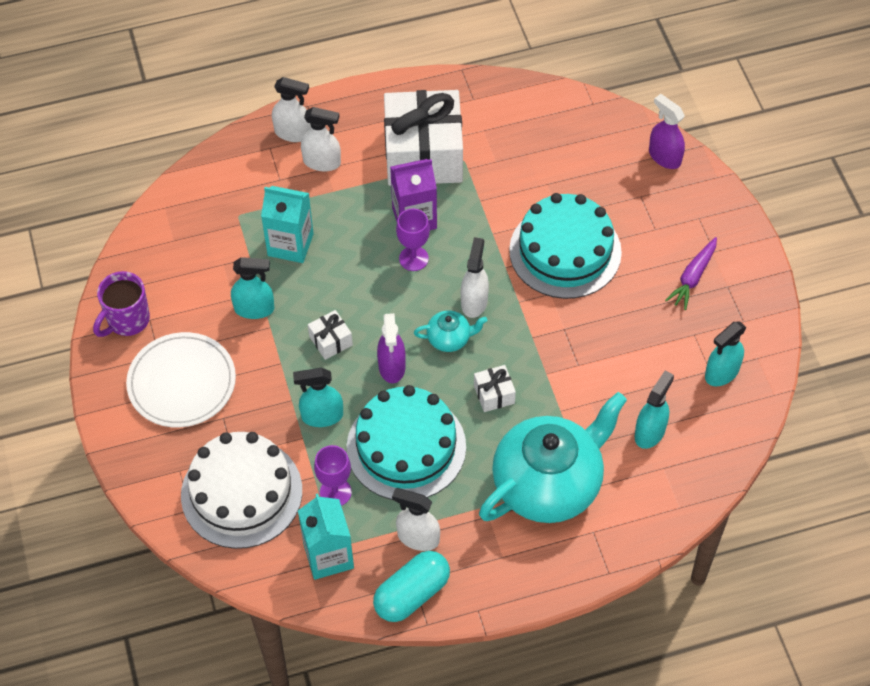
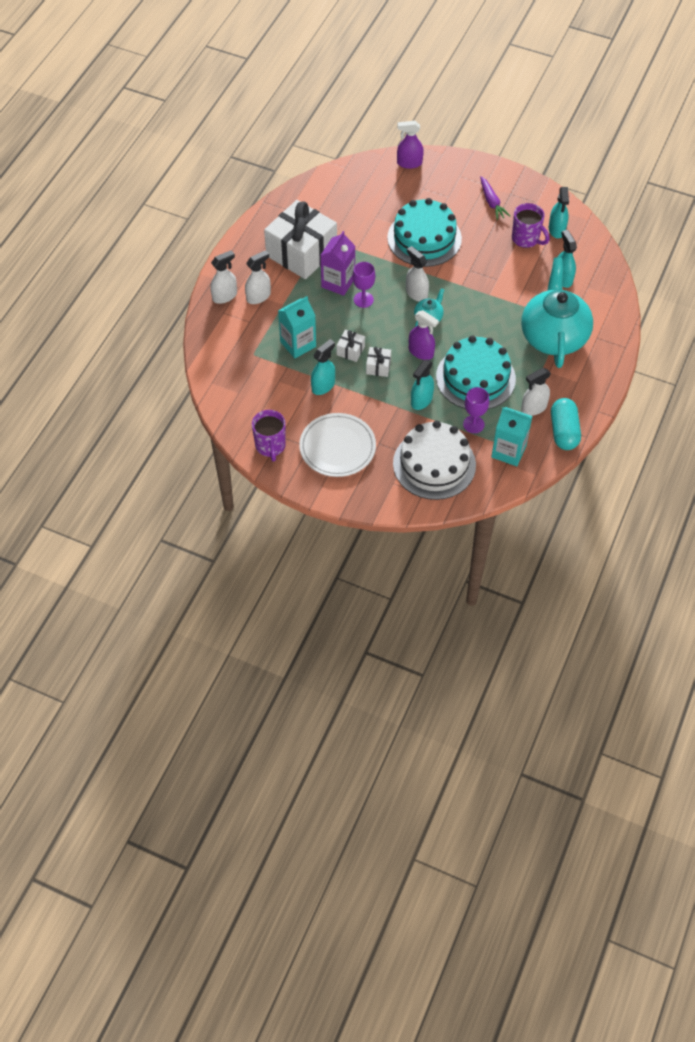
camera: 50 degrees left, 0 degrees up
(494, 394) = (480, 322): white gift -> white gift (350, 350)
(672, 352) = (526, 239): none -> purple mug

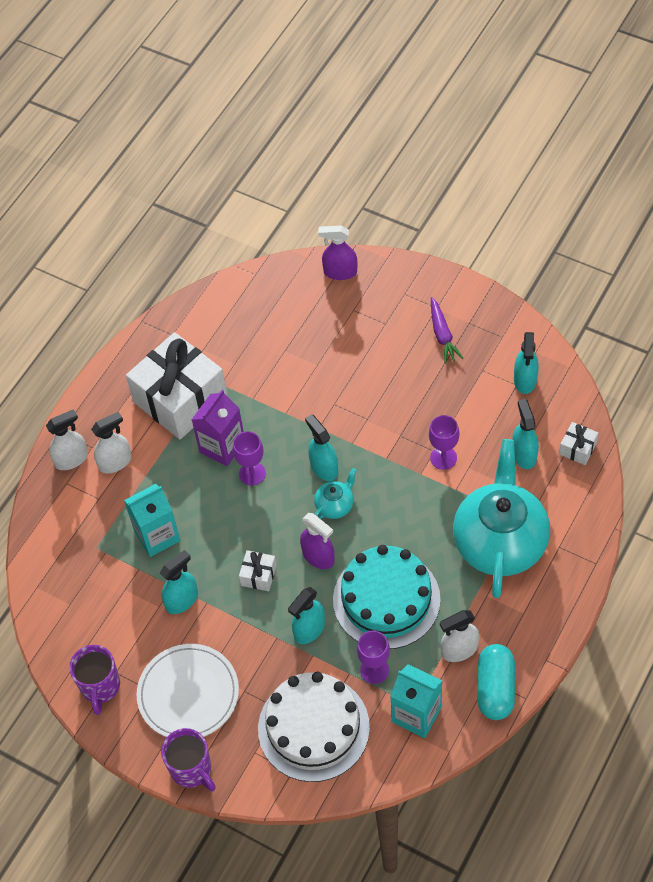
camera: 10 degrees right, 0 degrees up
(350, 350) = (225, 549): white gift -> white gift (577, 449)
(416, 293) = (324, 467): white spray bottle -> turquoise spray bottle
(424, 238) = (345, 385): turquoise cake -> none
(504, 283) = (443, 458): none -> purple goblet
(526, 239) = (482, 392): purple mug -> purple mug (192, 770)

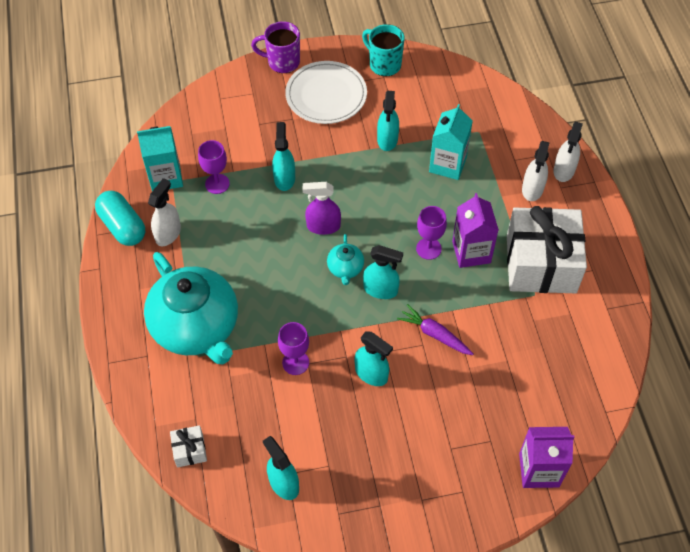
camera: 135 degrees right, 0 degrees up
(100, 687) = (384, 64): purple mug -> turquoise mug
(258, 575) = (352, 187): white gift -> none
(313, 728) = (228, 128): white cake -> none
(340, 272) = (539, 470): purple spray bottle -> purple carton
(386, 599) = (248, 231): turquoise cake -> none
(442, 335) = (392, 475): purple carrot -> purple carrot (435, 334)
(524, 454) = (232, 412): turquoise spray bottle -> turquoise spray bottle (371, 374)

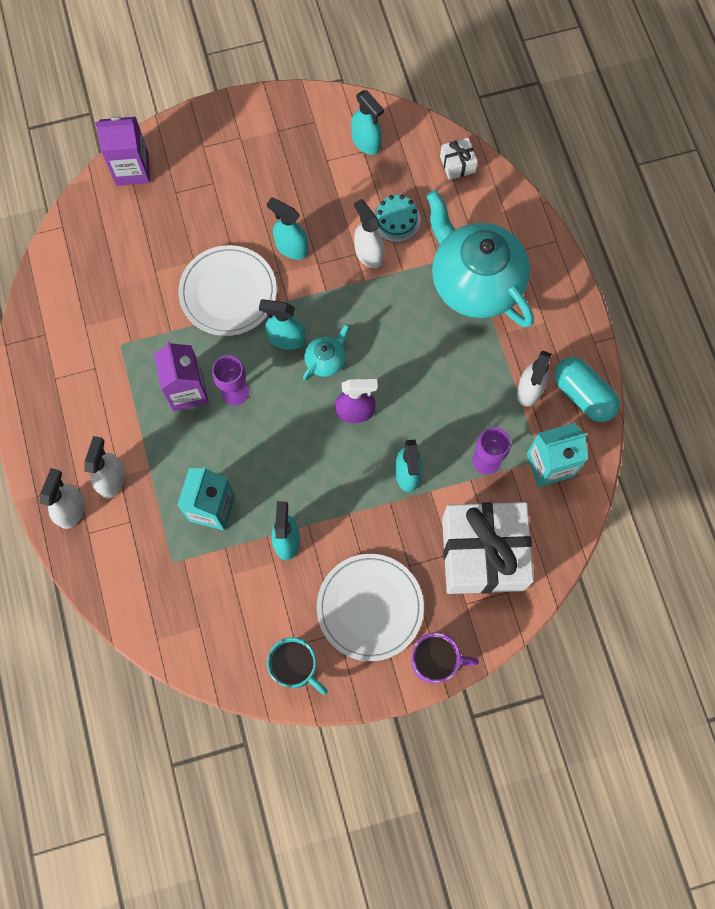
camera: 175 degrees right, 15 degrees up
(263, 394) = (396, 220): none -> turquoise cake
(295, 362) = (368, 253): purple goblet -> white spray bottle
(345, 268) = (326, 360): turquoise teapot -> turquoise teapot turned 45 degrees clockwise
(435, 334) = (228, 292): purple carrot -> white plate
(541, 264) = (110, 382): white gift -> white gift (482, 554)

